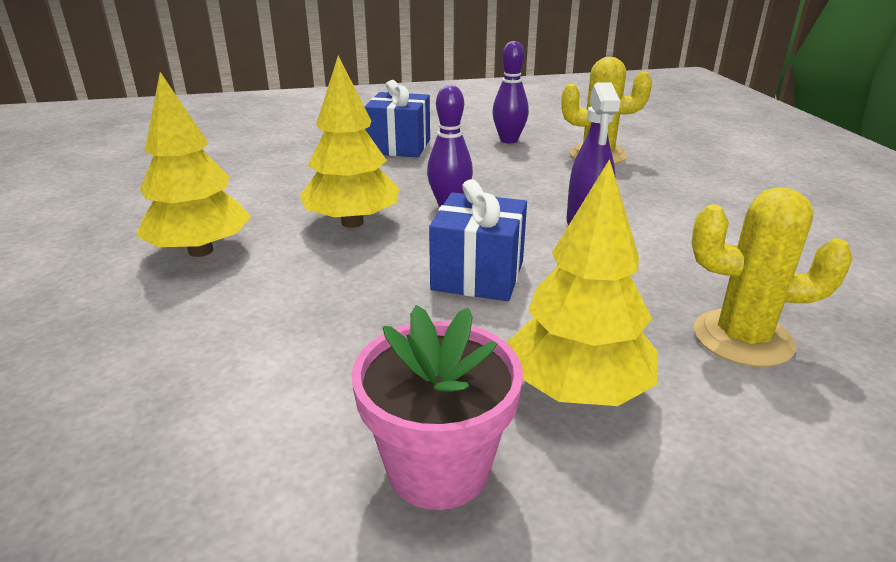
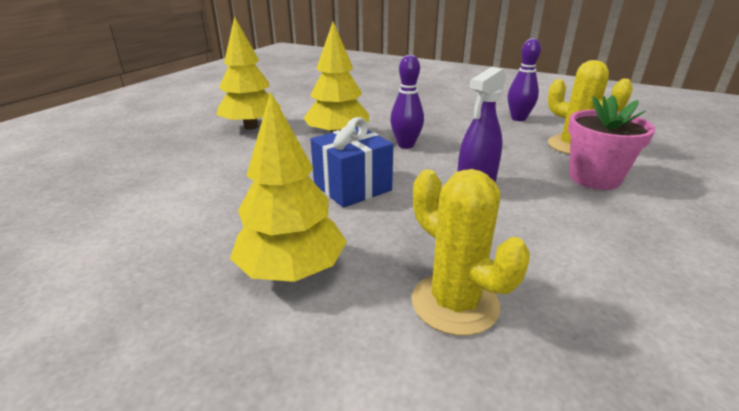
camera: 40 degrees right, 0 degrees up
(399, 146) = (436, 104): blue gift -> none
(438, 468) = (167, 265): pink flower pot -> pink flower pot (594, 178)

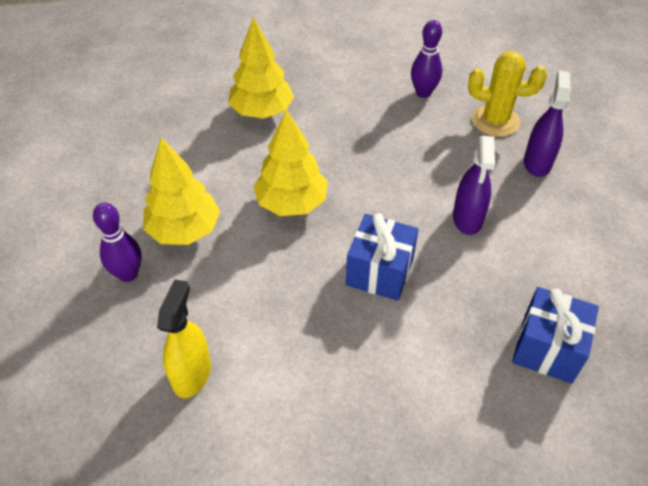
camera: 35 degrees left, 20 degrees up
(141, 184) = (192, 374): none -> yellow spray bottle
(292, 270) = (430, 385): yellow tree -> yellow tree (262, 111)
(406, 145) = (366, 186): purple bowling pin -> purple bowling pin (128, 274)
(455, 303) = (547, 348): yellow cactus -> blue gift
(594, 178) = (537, 163): pink flower pot -> purple spray bottle

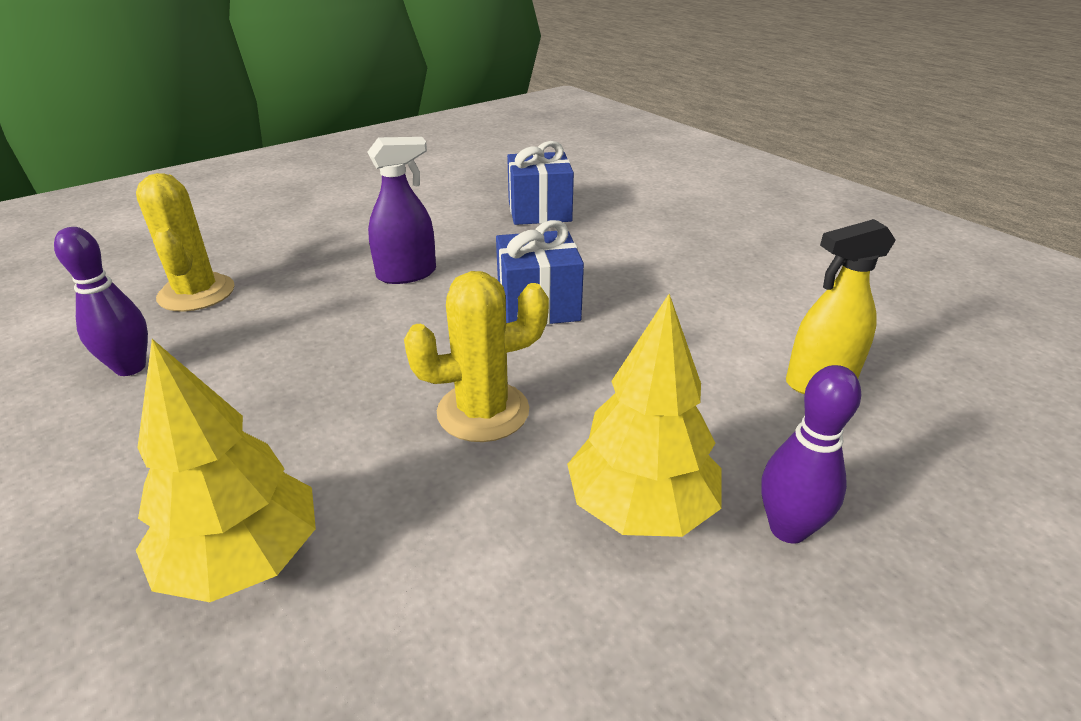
camera: 120 degrees left, 15 degrees down
(291, 203) = (483, 411): yellow tree -> yellow cactus
(537, 163) = (278, 253): purple spray bottle -> none

